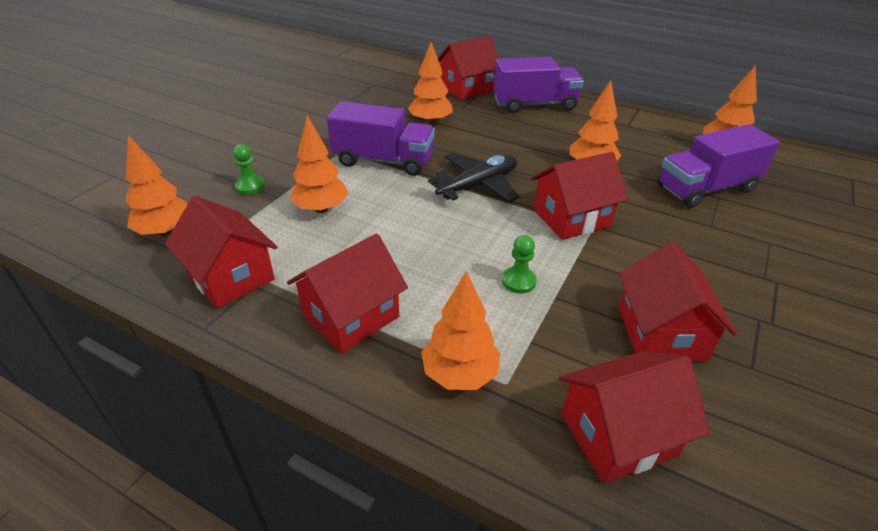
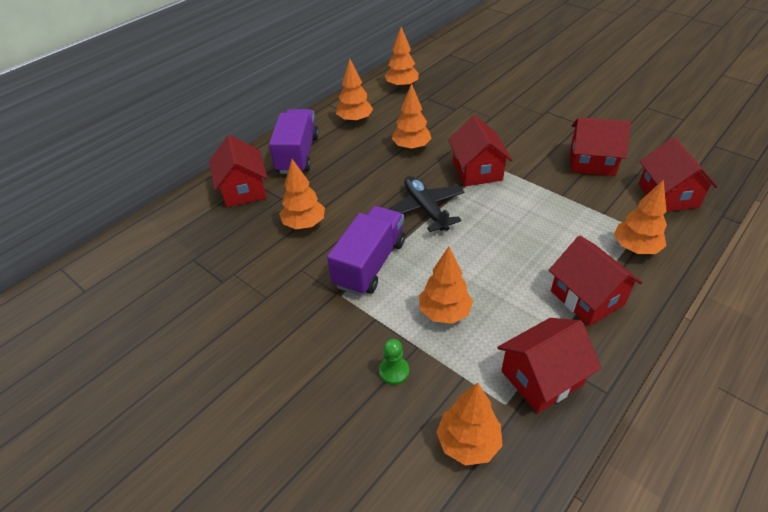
camera: 75 degrees left, 5 degrees up
(518, 281) = (547, 208): green pawn -> none
(619, 127) = (355, 120): none -> orange tree
(706, 189) = (450, 107): purple truck -> none

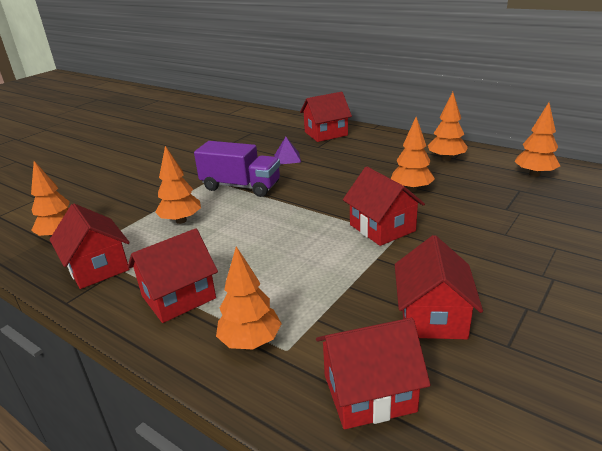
camera: 85 degrees right, 15 degrees down
(297, 155) = (378, 144): purple truck -> none
(304, 224) = (287, 158): orange tree -> purple pyramid
(394, 371) = (133, 205): green pawn -> none
(425, 209) = (311, 204): black plane -> none
(477, 170) = (382, 228): red house -> red house turned 75 degrees clockwise

